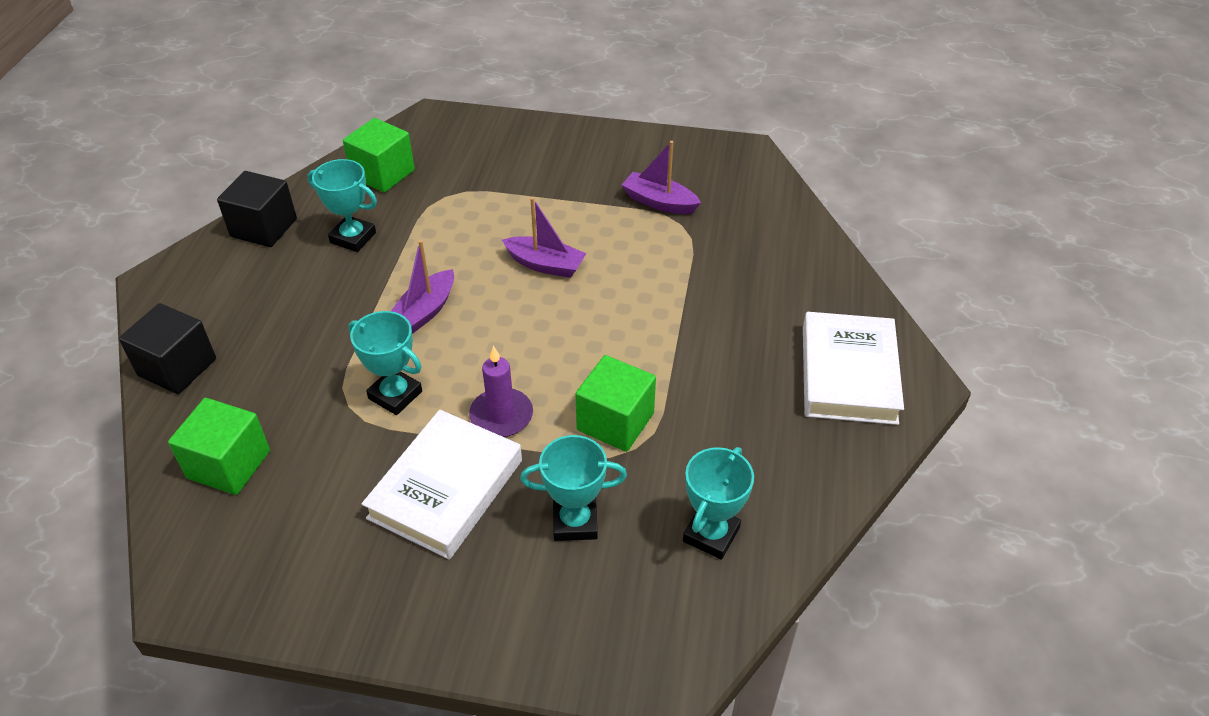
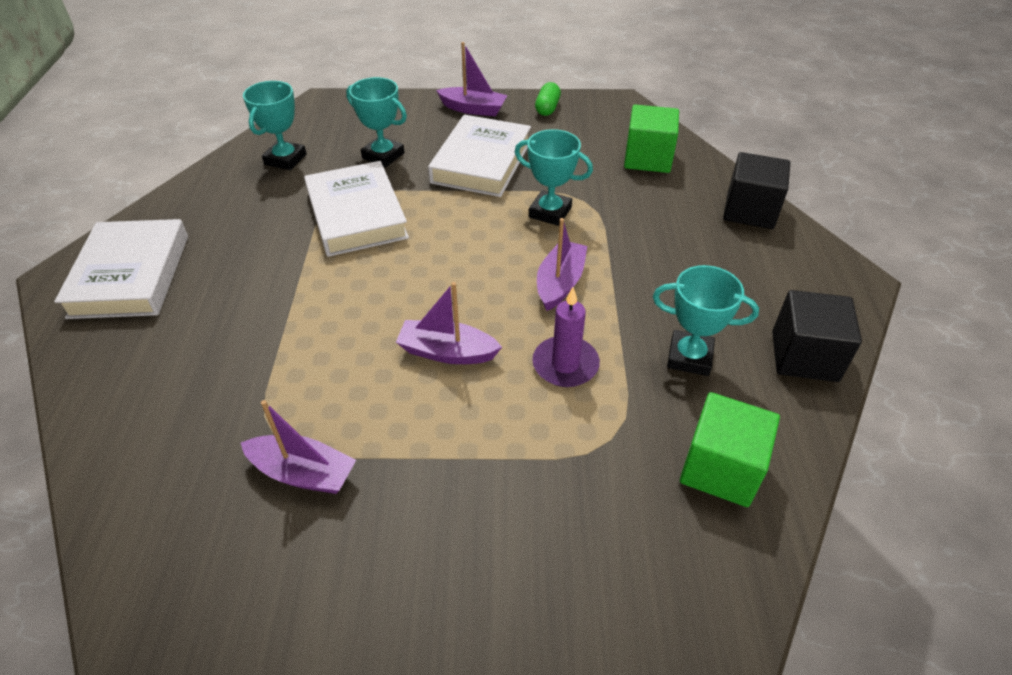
camera: 170 degrees right, 0 degrees up
(303, 599) = (547, 108): none -> green capsule
(420, 615) = (473, 109): none -> purple boat
(501, 415) = (454, 208): purple candle -> purple candle (565, 364)
(575, 522) = (383, 156): turquoise trophy -> turquoise trophy turned 45 degrees clockwise
(615, 421) = (357, 215): green cube -> white book

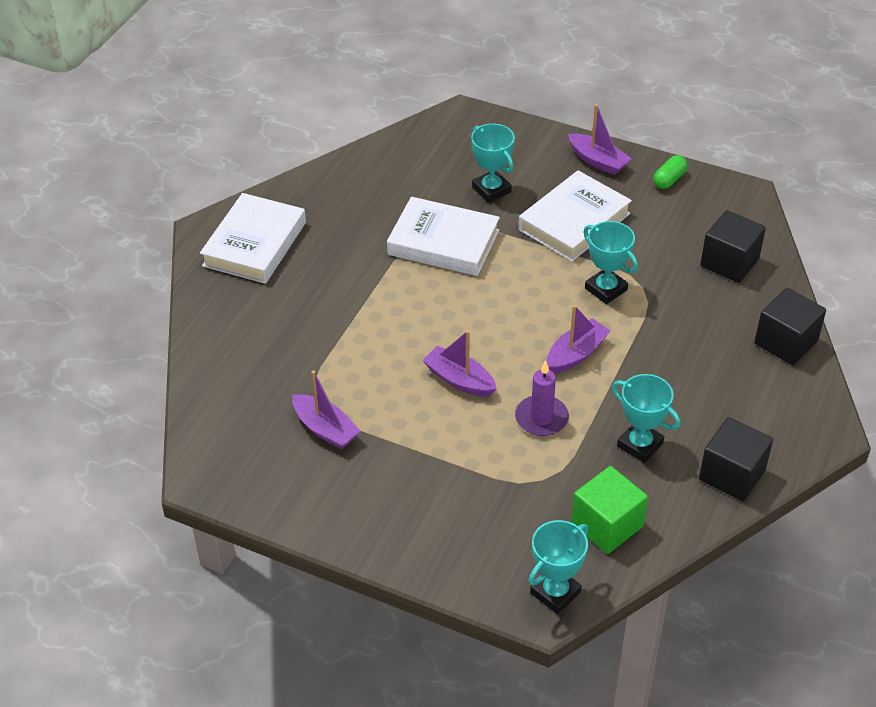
camera: 25 degrees right, 0 degrees up
(285, 159) = (407, 169): turquoise trophy -> turquoise trophy (555, 592)
(357, 215) = (443, 242): white book -> white book turned 75 degrees counterclockwise
(648, 158) = (729, 262): green cube -> black cube

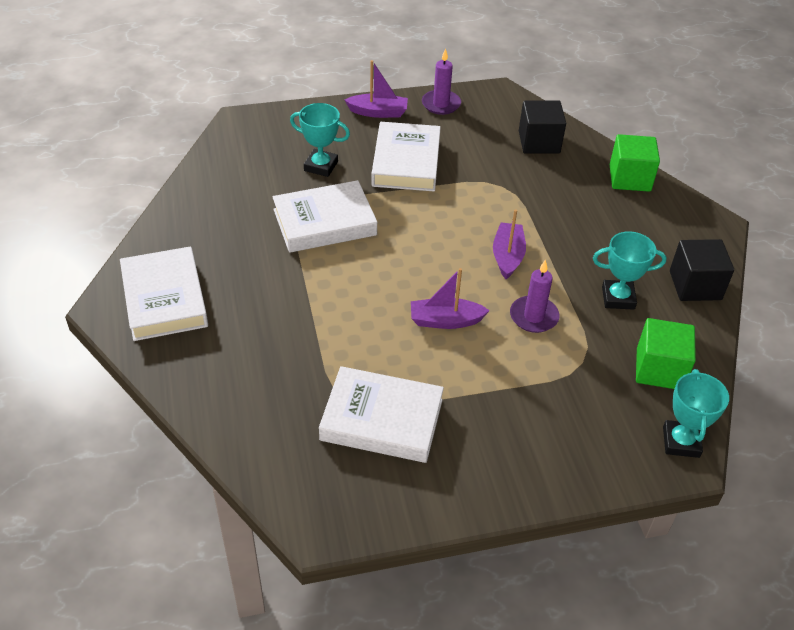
camera: 40 degrees left, 0 degrees up
(325, 429) = (382, 419): purple boat -> white book
(606, 289) = (478, 199): turquoise trophy -> none
(669, 180) = (441, 104): green capsule -> purple candle
(786, 342) = (629, 178): black cube -> green cube

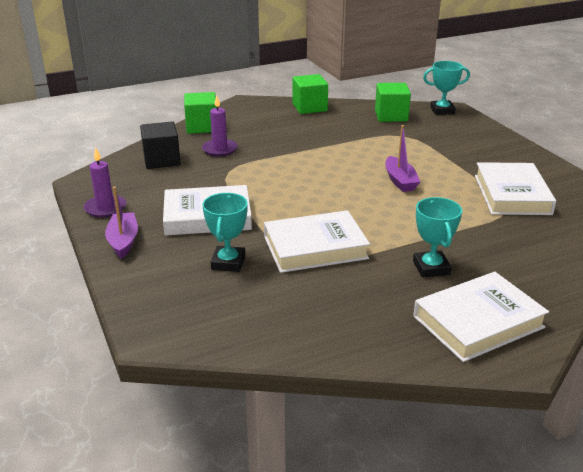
camera: 100 degrees left, 15 degrees down
(324, 222) = (315, 247): white book -> white book turned 75 degrees counterclockwise
(507, 256) = (315, 164): purple boat -> none
(533, 316) = (373, 152): purple candle -> purple candle (220, 149)
(618, 298) = (336, 127): turquoise trophy -> turquoise trophy (431, 268)
(695, 285) = (309, 107): black cube -> green cube

